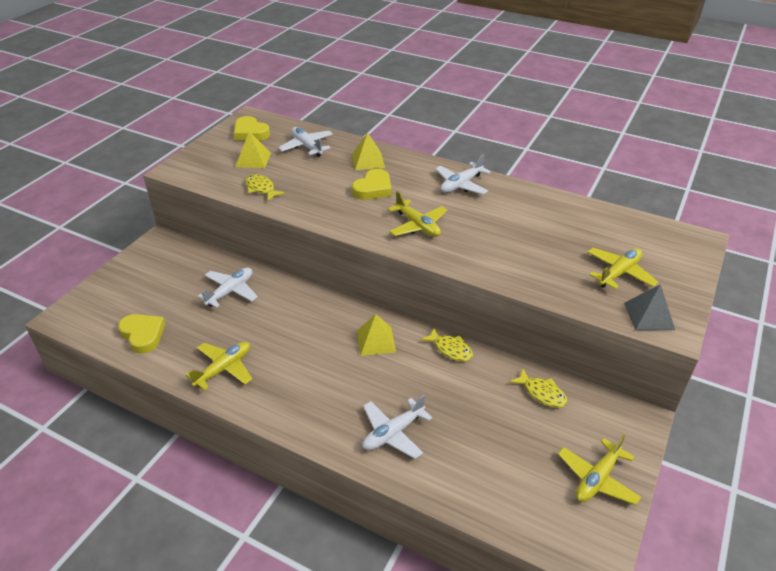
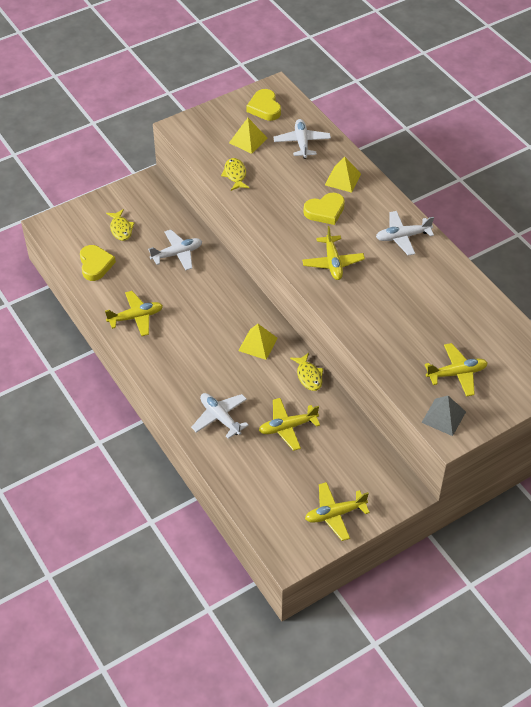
camera: 30 degrees right, 10 degrees up
(393, 433) = (220, 418): white plane -> white plane turned 60 degrees clockwise
(471, 409) = (287, 427): none -> yellow plane
(542, 393) = (349, 440): yellow fish -> yellow fish (121, 229)

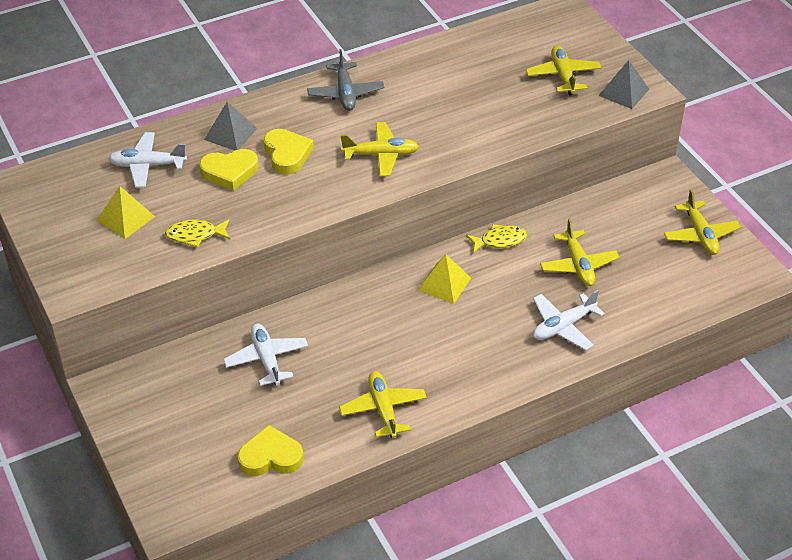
camera: 85 degrees left, 5 degrees down
(121, 229) = (200, 424): yellow fish -> none
(264, 108) = (60, 197): yellow heart -> yellow heart (230, 172)
(343, 179) = (230, 134): yellow pyramid -> grey pyramid
(402, 237) = (345, 93): white plane -> grey plane

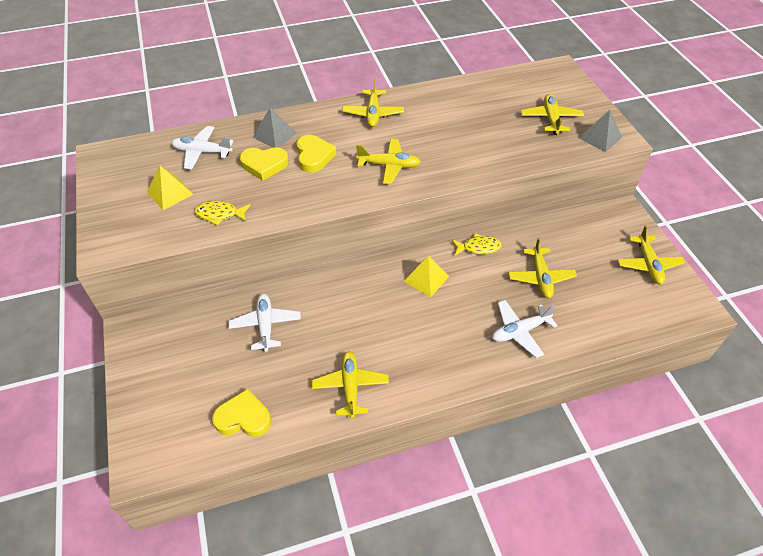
camera: 10 degrees right, 5 degrees up
(345, 93) = (373, 113): grey plane -> yellow plane

